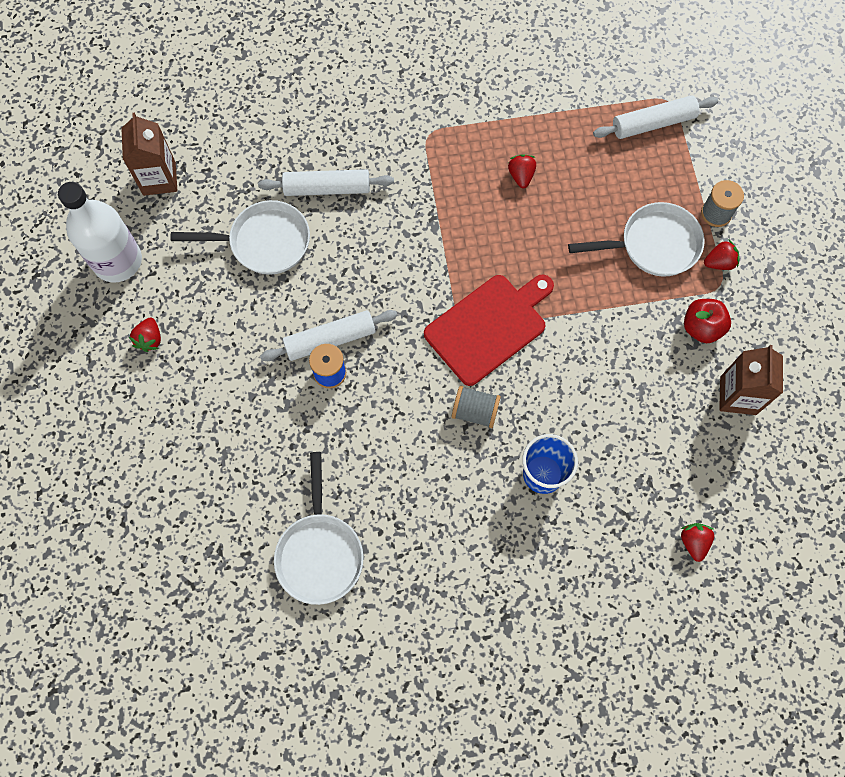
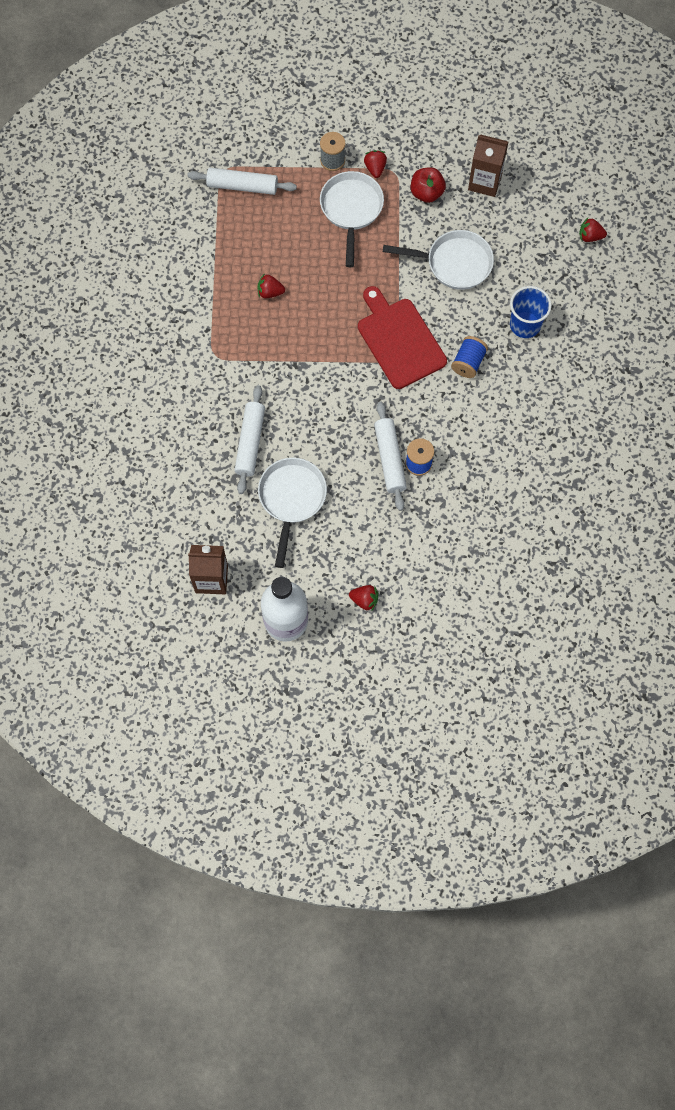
camera: 80 degrees left, 0 degrees up
(319, 552) = (563, 490): white pan -> white pan (454, 263)
(475, 411) = (468, 362): grey spool -> blue spool
(653, 123) = (242, 186): white rolling pin -> white rolling pin turned 75 degrees counterclockwise

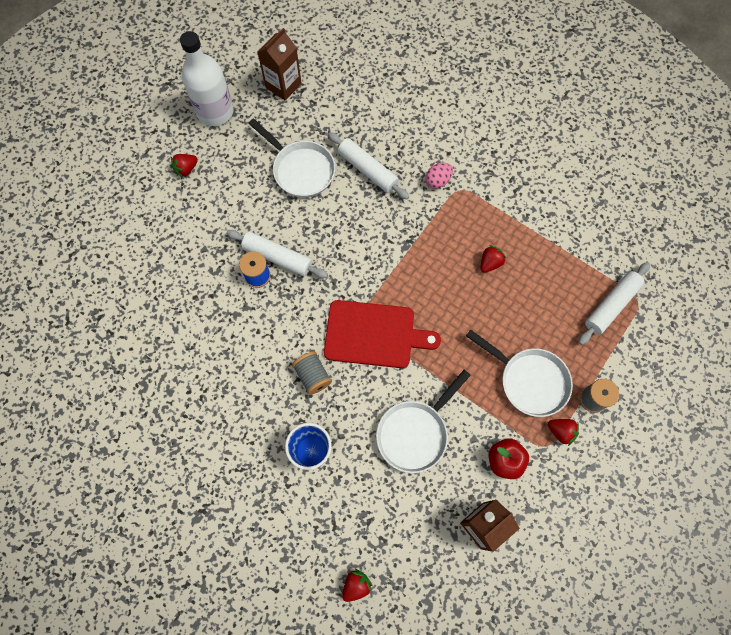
camera: 125 degrees right, 0 degrees up
(219, 378) = (437, 181): none -> pink egg
(468, 362) = (313, 376): blue spool -> grey spool

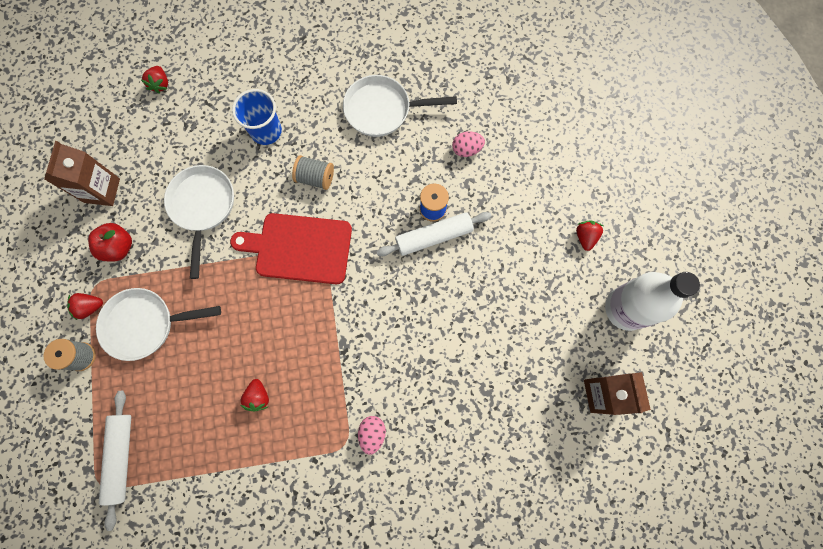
camera: 135 degrees right, 5 degrees up
(189, 294) = (466, 149): none -> pink egg
(301, 170) = (497, 327): white pan -> white pan (382, 110)
(367, 170) = (442, 383): white rolling pin -> none
(374, 334) = (299, 248): red cutting board -> red cutting board turned 45 degrees clockwise

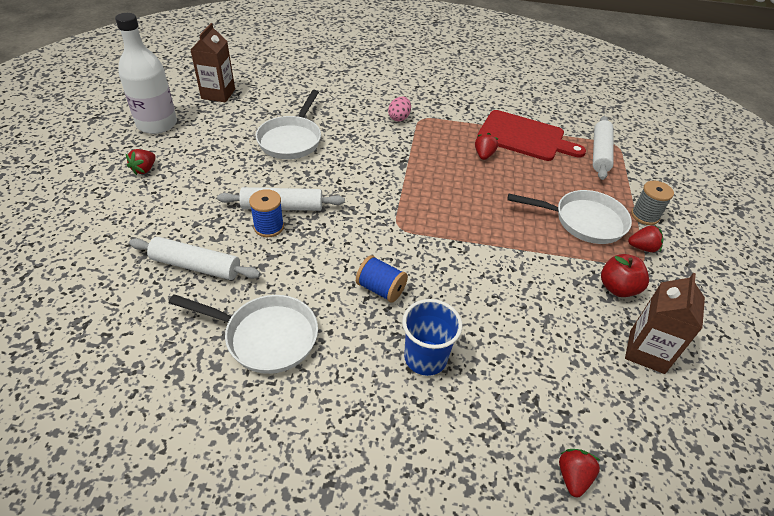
camera: 165 degrees left, 30 degrees down
(203, 207) = (519, 298): white pan -> white pan (291, 140)
(299, 248) = (420, 234): red cutting board -> red cutting board (524, 137)
(315, 178) = (381, 289): grey spool -> blue spool
(466, 149) = (196, 266): pink egg -> white rolling pin

